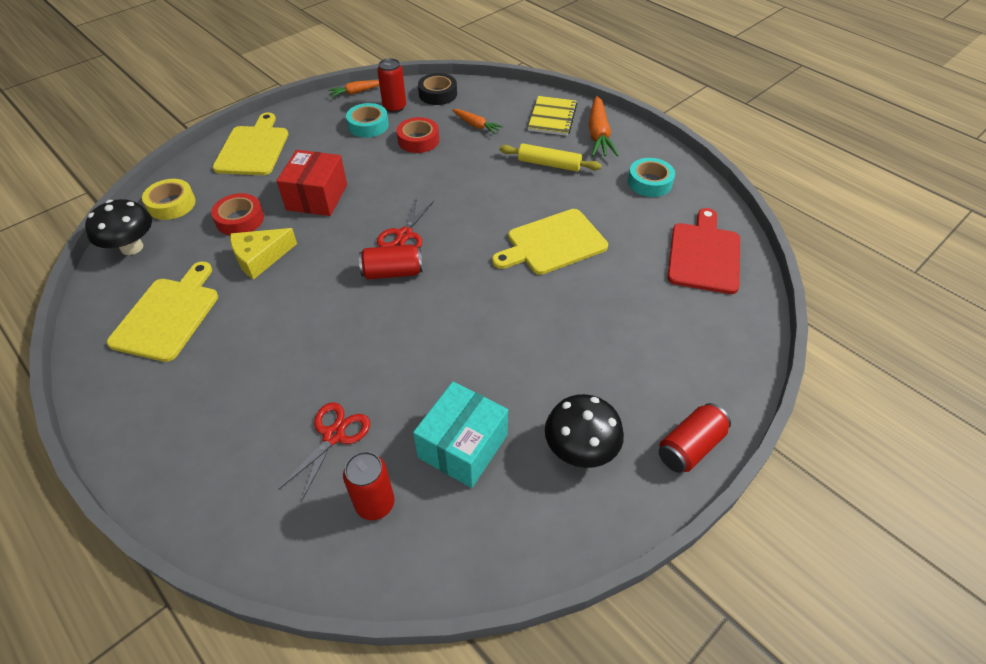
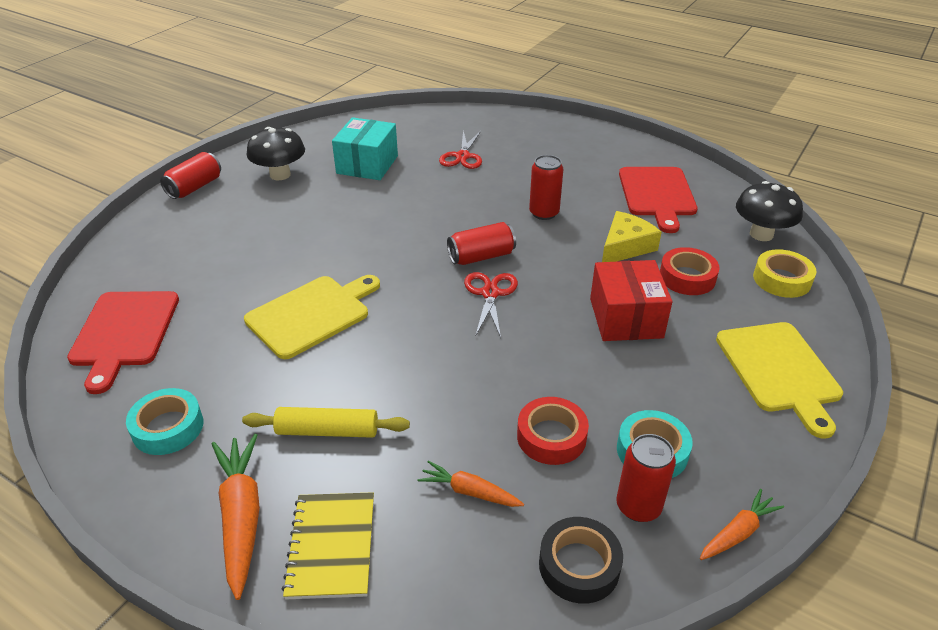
camera: 165 degrees right, 10 degrees down
(168, 315) = (657, 194): yellow cutting board -> red cutting board
(375, 503) = (416, 136): red can -> red can (544, 213)

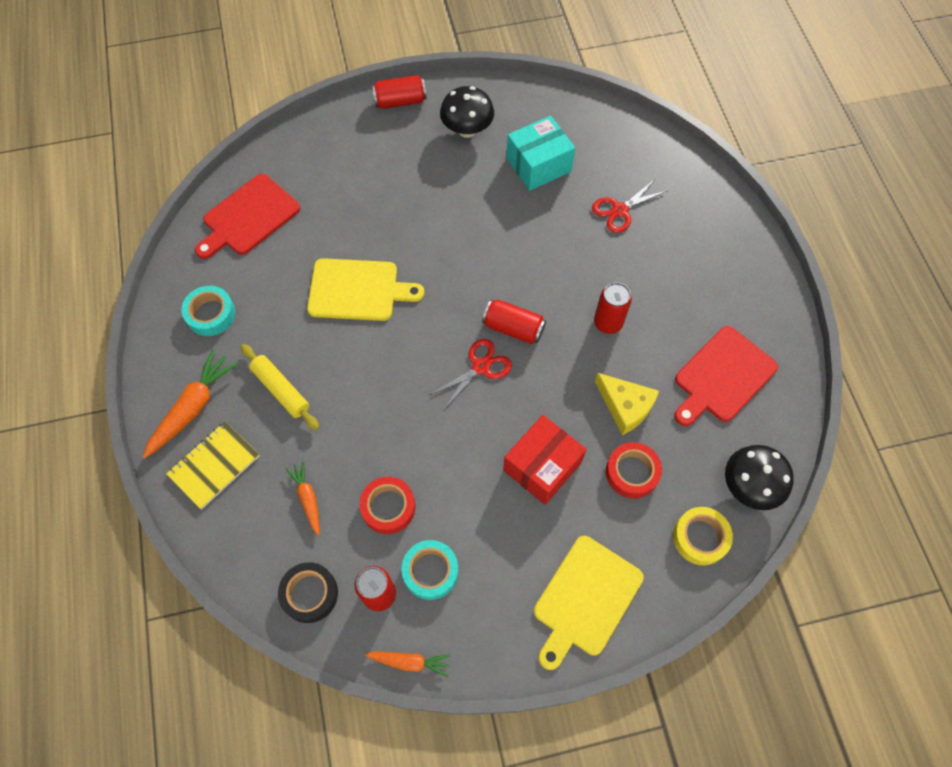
camera: 45 degrees right, 25 degrees up
(625, 247) = (625, 406): yellow cheese -> yellow cheese turned 45 degrees clockwise

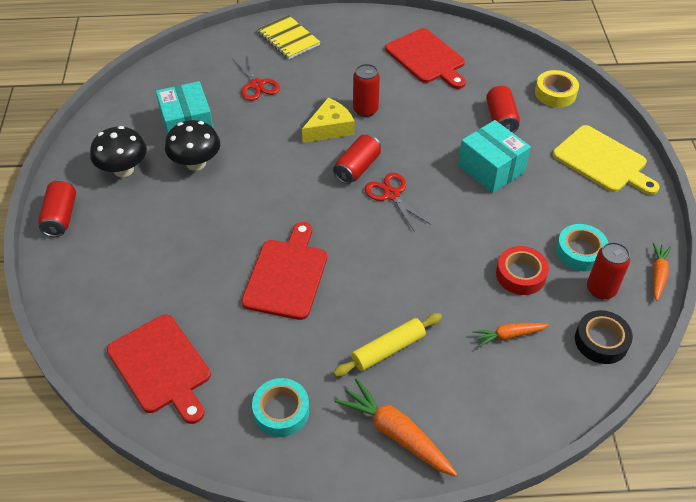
camera: 80 degrees left, 15 degrees down
(214, 465) = (466, 415): yellow notebook -> yellow notebook (288, 38)
(358, 290) = (286, 275): yellow cutting board -> red cutting board
(542, 466) = (491, 169): red box -> turquoise box
(625, 406) = (444, 113): yellow cheese -> yellow cheese (330, 128)
(632, 472) = (501, 119): red tape -> red can
(749, 486) = (517, 62): black mushroom -> black mushroom (196, 163)

